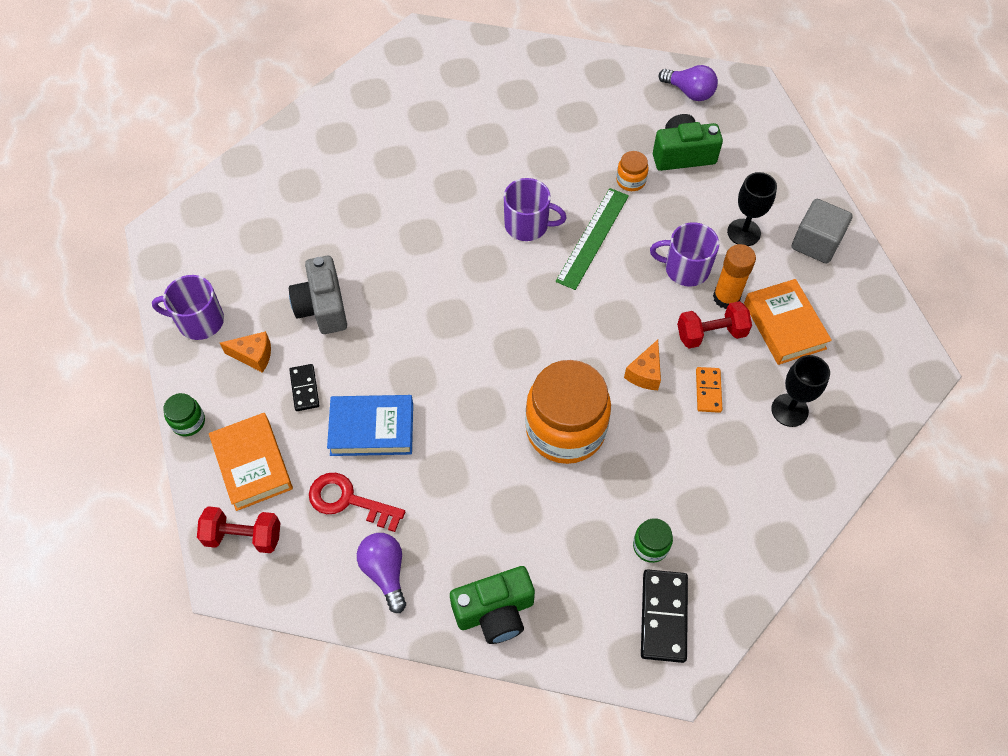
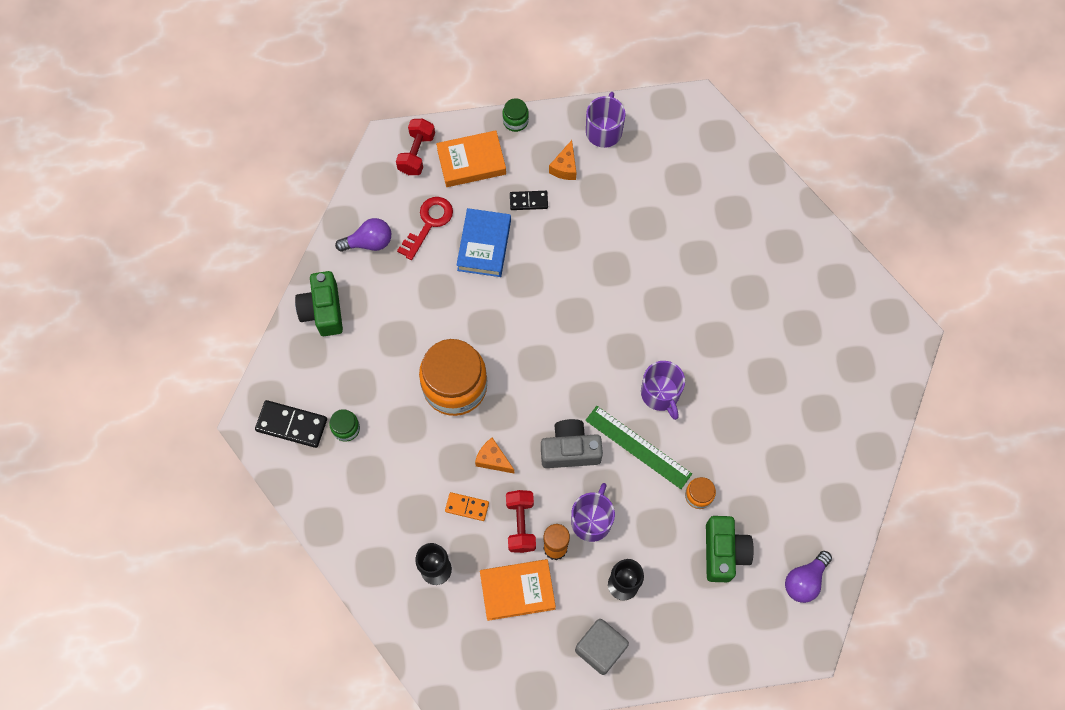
camera: 100 degrees right, 10 degrees up
(322, 307) = (602, 220): grey camera -> grey camera (570, 450)
(528, 225) = (660, 394): purple mug -> purple mug turned 45 degrees counterclockwise

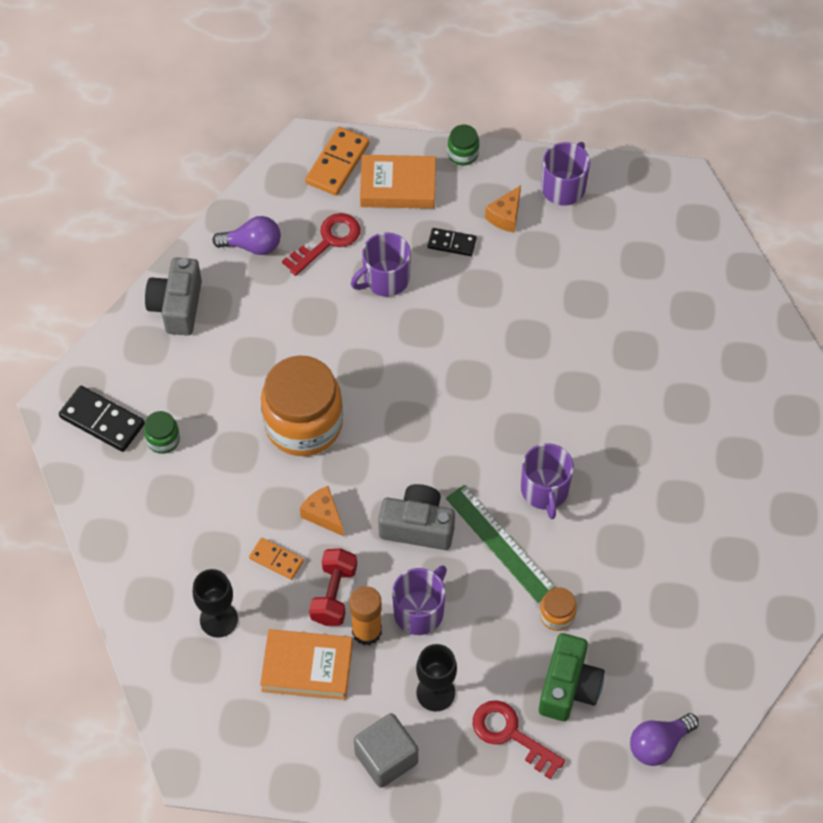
camera: 15 degrees right, 10 degrees down
(323, 310) = (177, 306): green camera -> grey camera
(416, 153) = (337, 163): red dumbbell -> orange domino
(484, 245) = (385, 279): blue book -> purple mug
(690, 603) = (511, 734): none -> red key

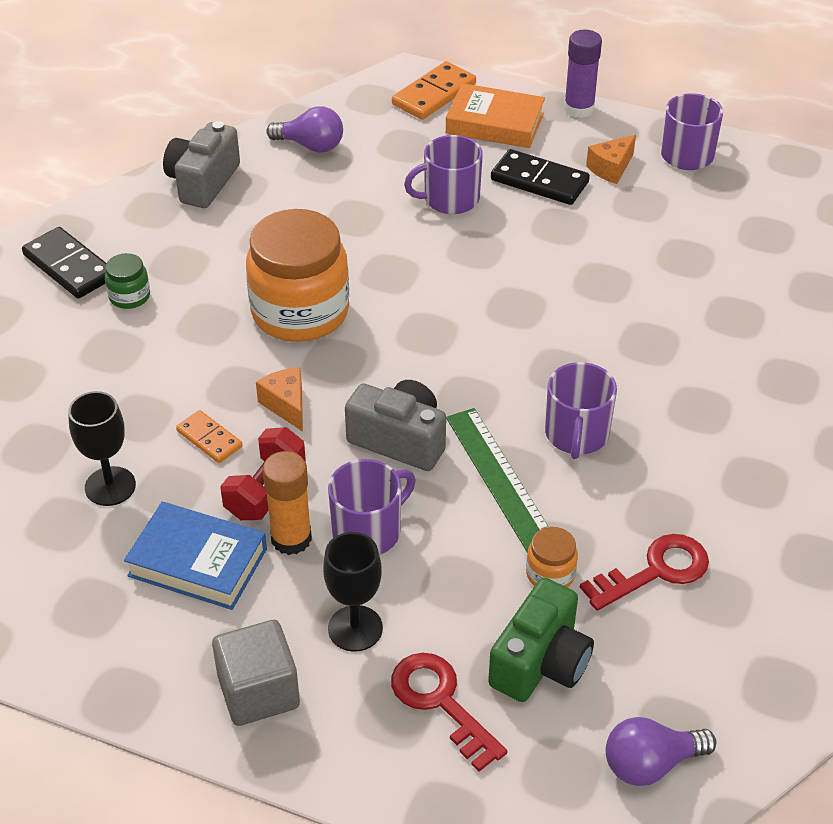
camera: 15 degrees right, 15 degrees down
(307, 667) = (198, 562): orange book -> blue book
(328, 241) = (397, 156): red key -> red key (655, 571)
(451, 243) = (539, 181): black domino -> black domino, size x1.64
(463, 154) = (579, 109): green jar -> purple glue stick

